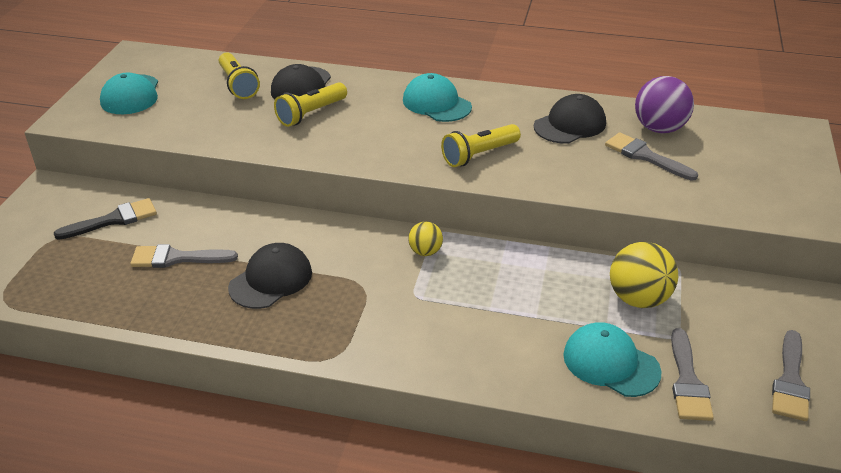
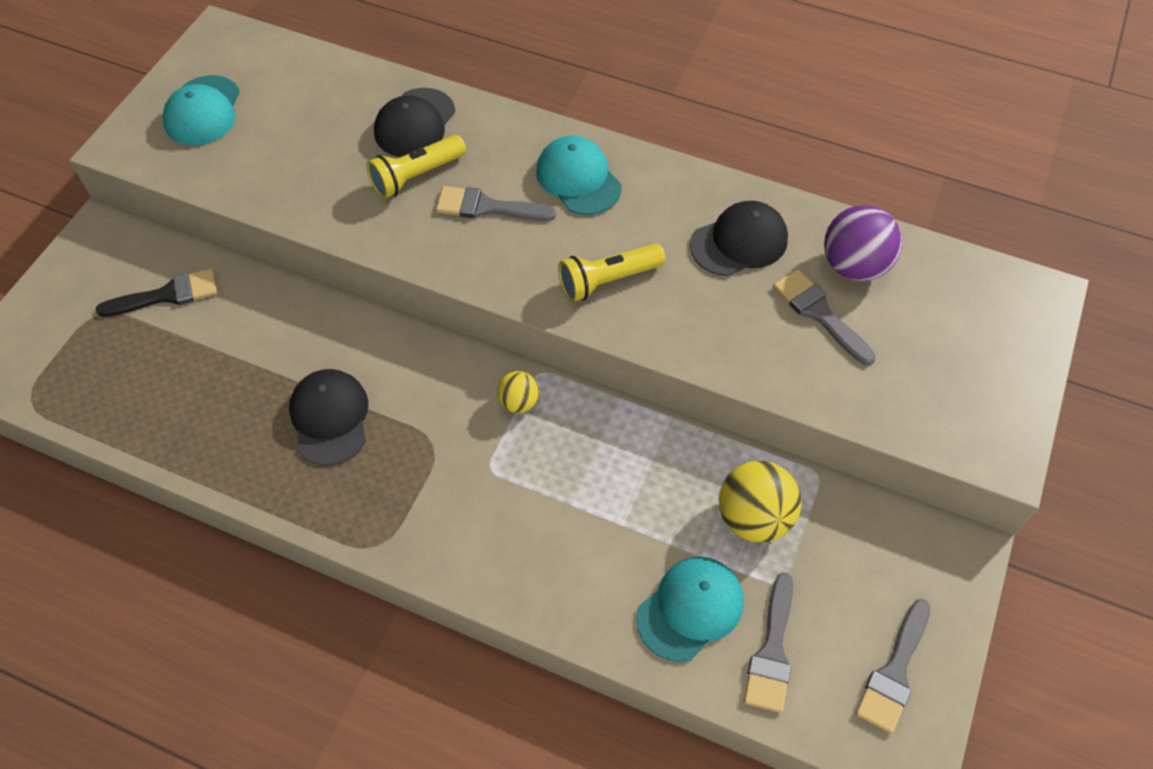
camera: 10 degrees right, 20 degrees up
(177, 258) = (229, 367): grey brush -> grey brush (487, 207)
(238, 85) = (337, 110): yellow flashlight -> none
(271, 280) = (330, 418): black cap -> black cap turned 60 degrees counterclockwise
(611, 363) = (690, 609): turquoise cap -> turquoise cap turned 90 degrees clockwise

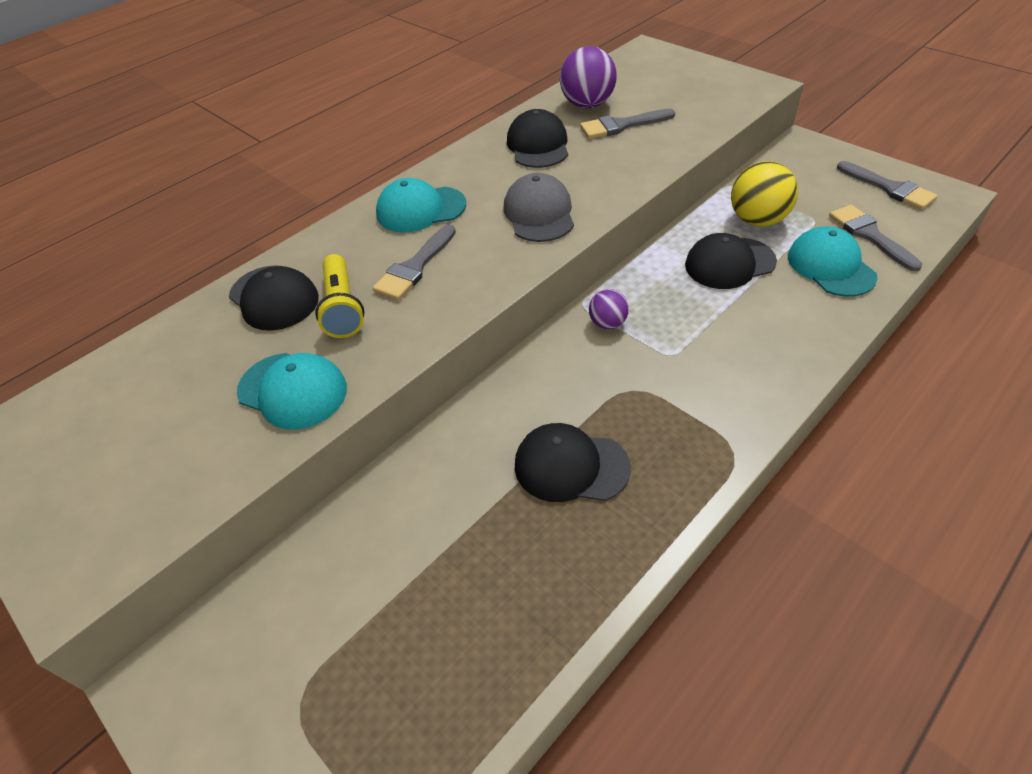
camera: 65 degrees left, 10 degrees down
(167, 295) = (318, 608): black brush -> none
(203, 111) = (94, 479): turquoise cap -> turquoise cap (292, 390)
(519, 402) = (607, 323): yellow ball -> purple ball
(607, 281) = (539, 213): yellow flashlight -> grey cap
(657, 499) = (729, 263): none -> black cap
(772, 651) = (870, 235): grey brush -> grey brush turned 150 degrees counterclockwise

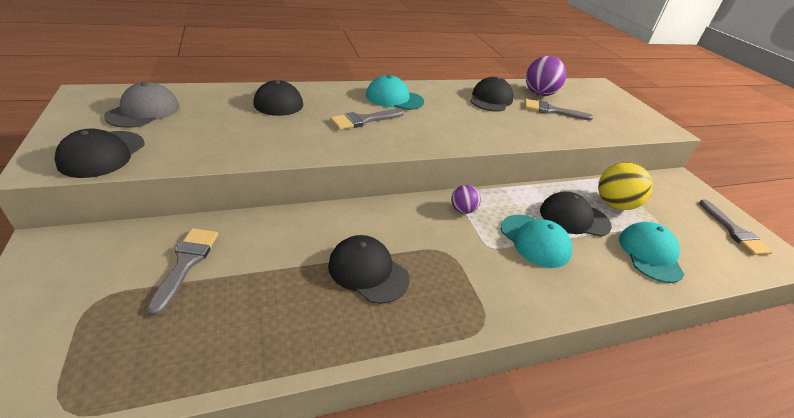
camera: 20 degrees right, 10 degrees down
(129, 520) = (102, 154): none -> black cap
(292, 390) = (241, 141): turquoise cap -> turquoise cap (534, 241)
(343, 308) = (307, 120): yellow flashlight -> none
(539, 213) = (460, 128): grey cap -> grey cap (144, 111)
(870, 235) = (696, 251): grey brush -> grey brush (186, 263)

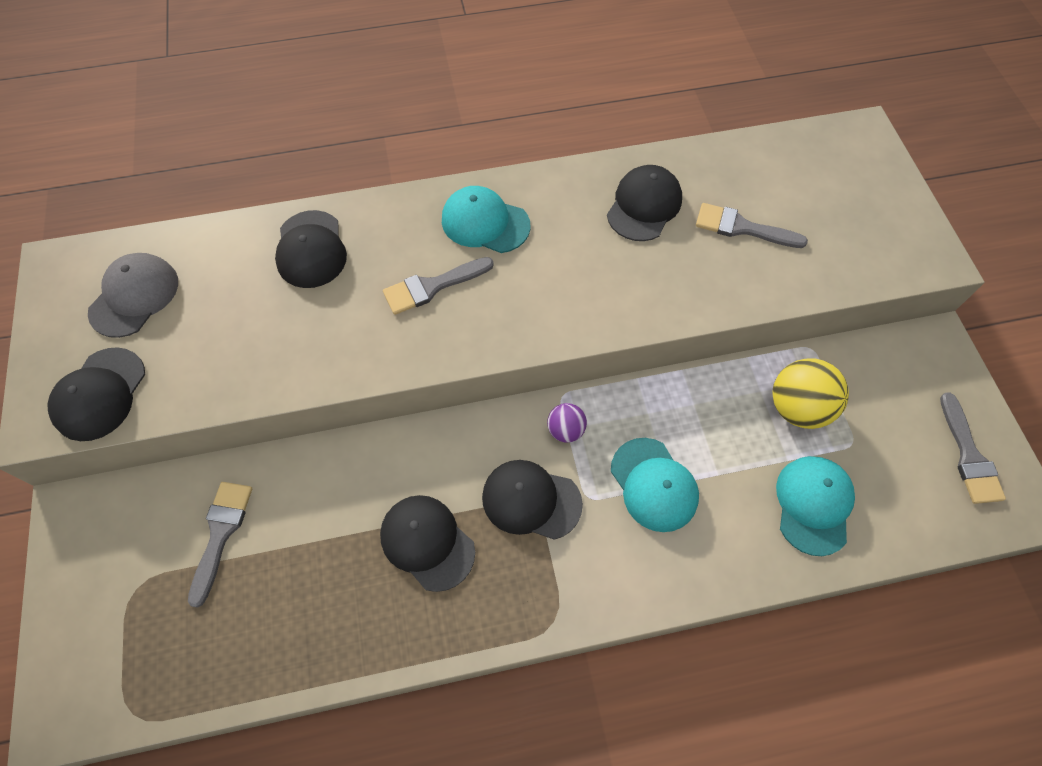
camera: 10 degrees right, 25 degrees up
(539, 94) = (734, 179): purple ball -> none
(574, 218) = (724, 438): black cap -> black cap (531, 500)

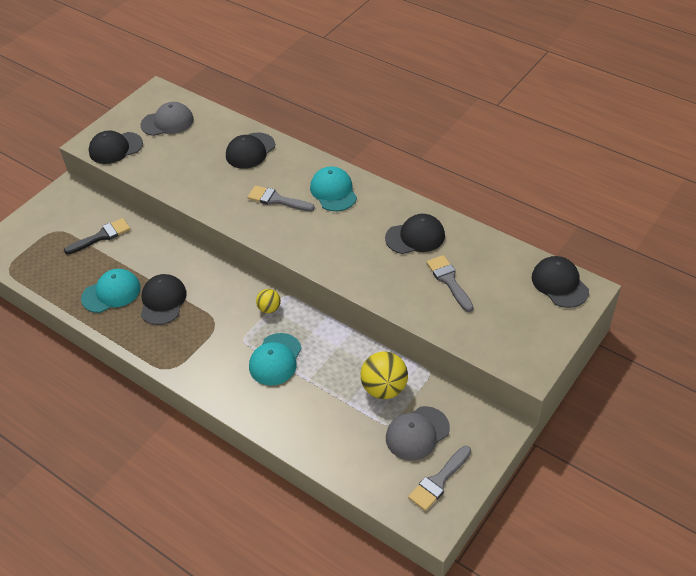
camera: 50 degrees right, 15 degrees down
(221, 533) = (101, 236): grey brush -> black brush
(531, 500) = (219, 321): black cap -> black cap (559, 284)
(565, 430) = (269, 308): purple ball -> yellow ball
(813, 505) = (332, 429): turquoise cap -> turquoise cap (111, 293)
(887, 425) = (417, 433): none -> grey cap

